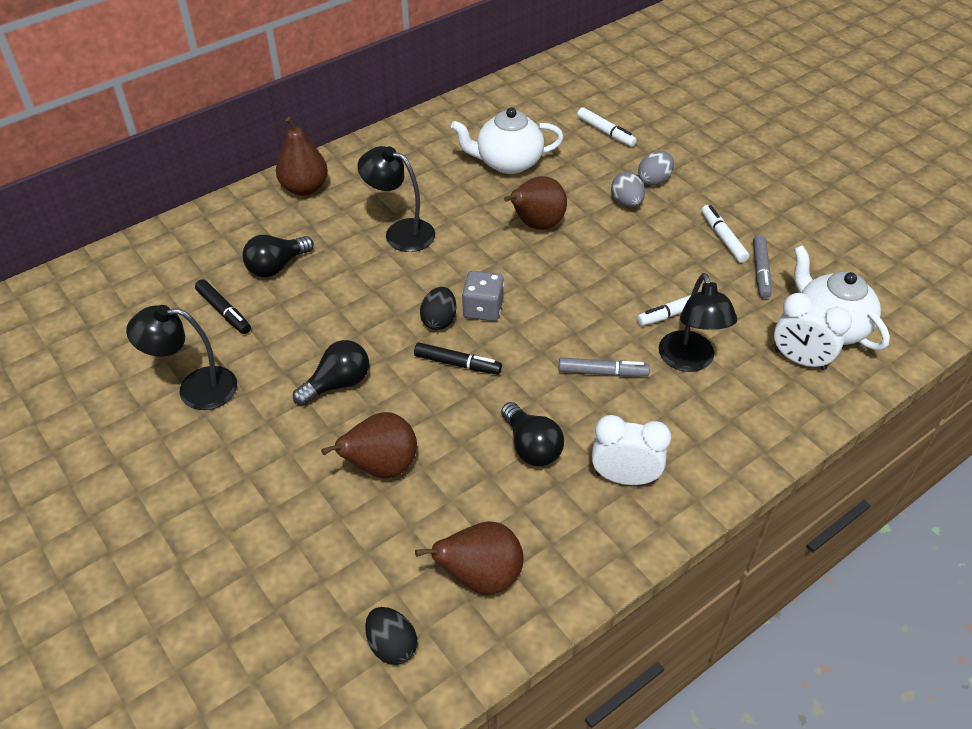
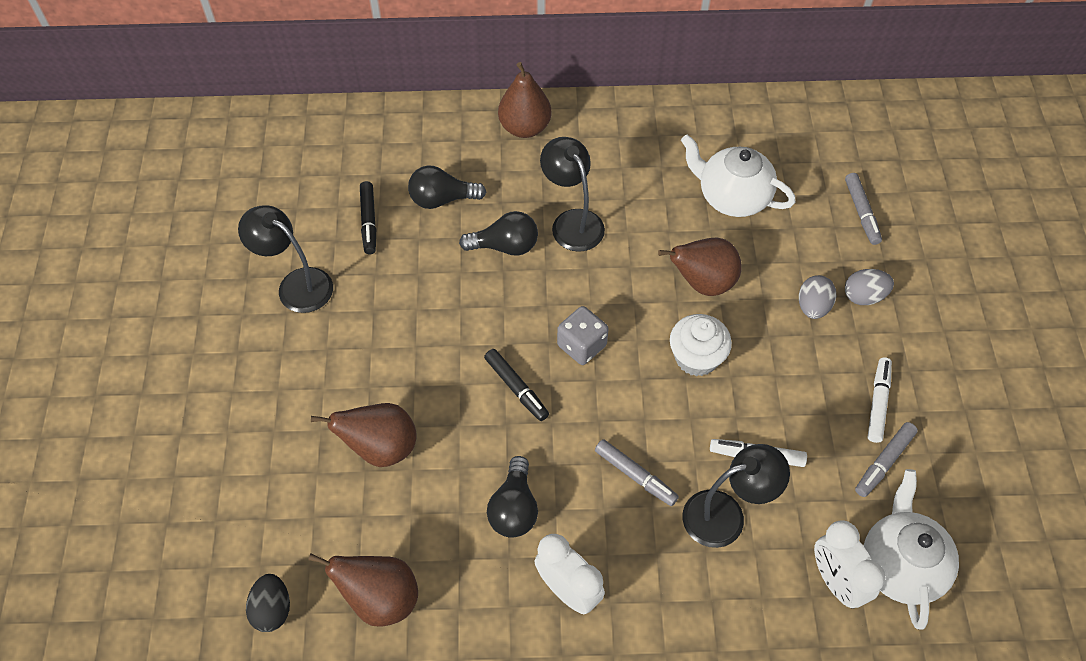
camera: 35 degrees right, 10 degrees up
(337, 384) = (405, 347): black light bulb -> black light bulb (505, 246)
(439, 320) = (535, 334): black egg -> none
(575, 274) = (696, 358): none -> white cupcake
(605, 132) = (861, 212): white marker -> grey marker
(689, 361) = (726, 514): black lamp -> black lamp turned 135 degrees counterclockwise

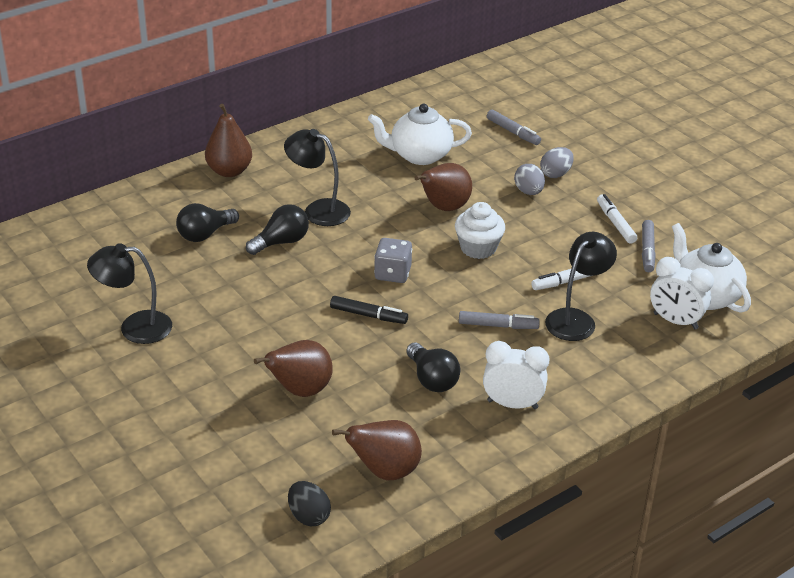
camera: 35 degrees left, 20 degrees down
(368, 221) = (158, 269): black marker -> none

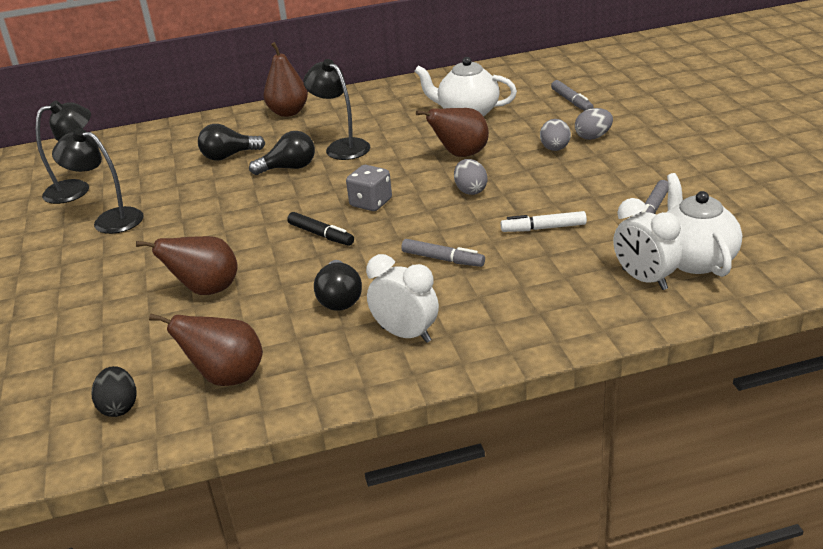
camera: 25 degrees right, 5 degrees down
(478, 248) = (470, 190): white cupcake -> grey egg
(576, 319) = (531, 264): black lamp -> black lamp (76, 189)
(615, 223) = (631, 183): white marker -> none

